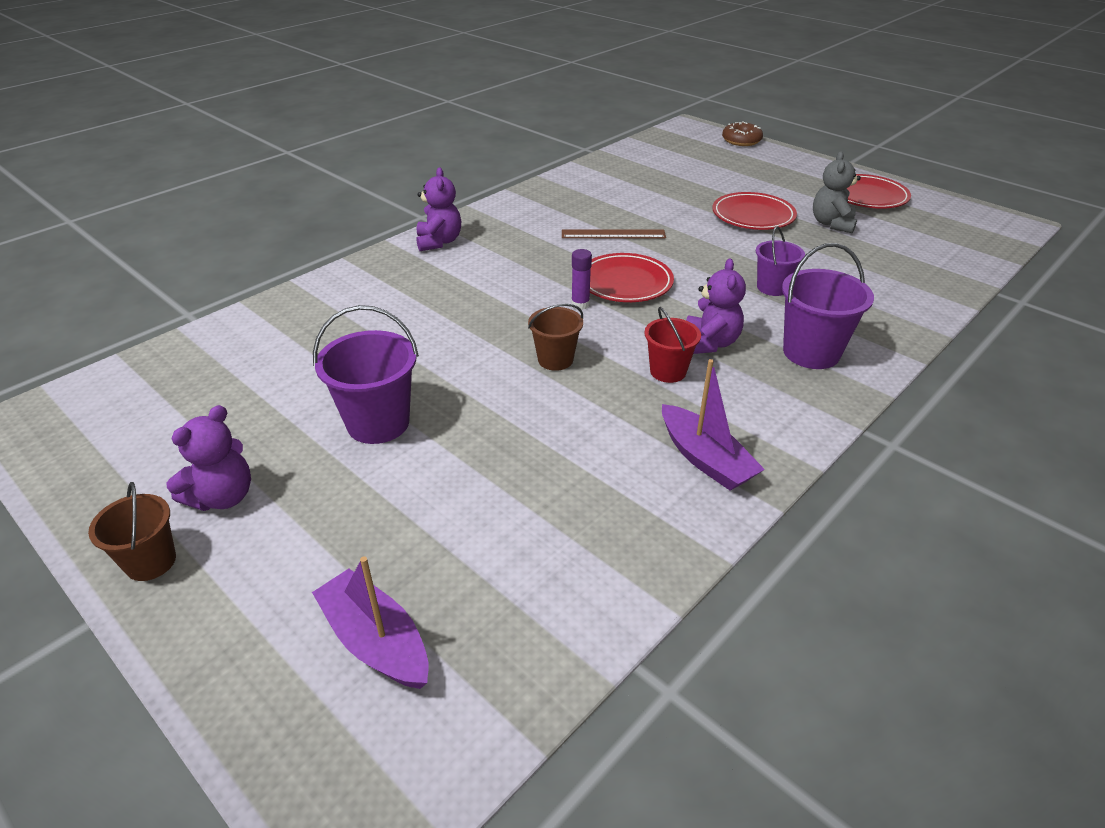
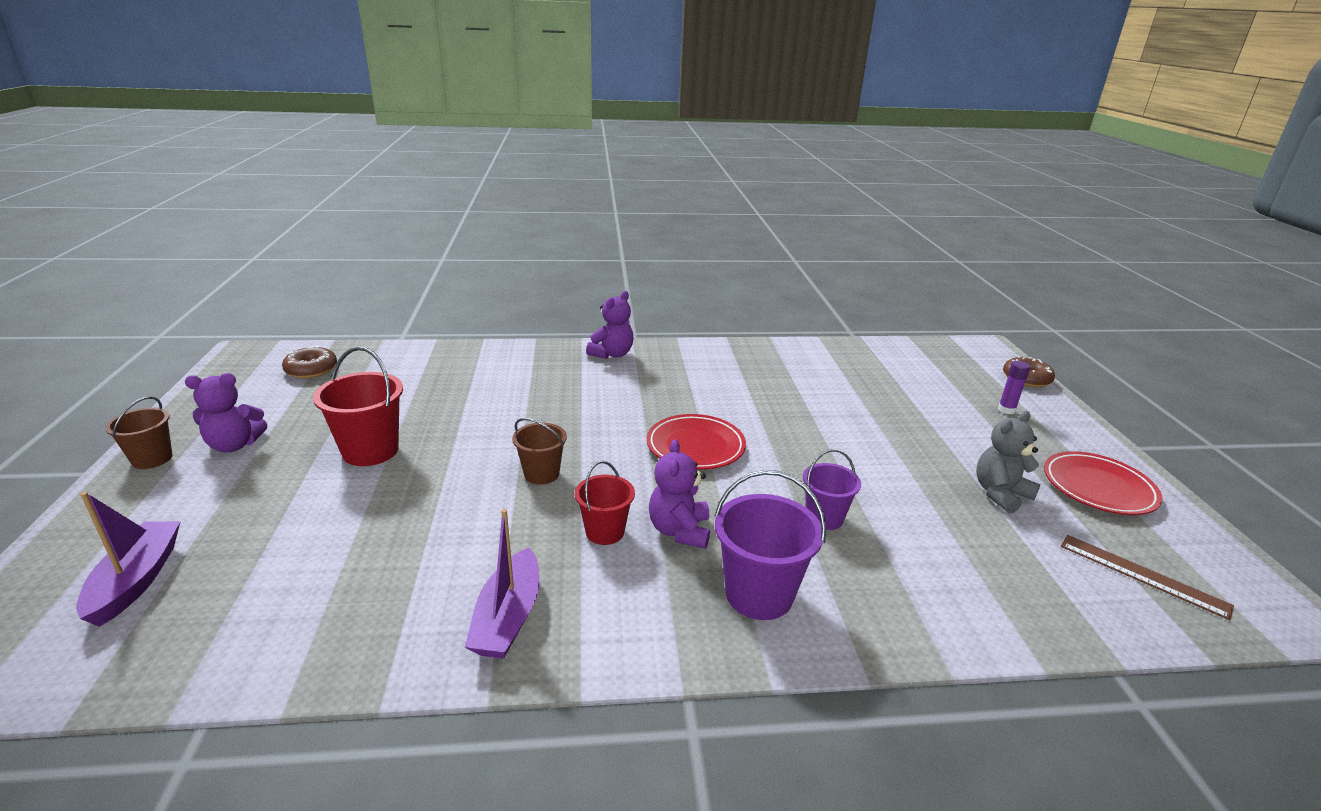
camera: 40 degrees right, 10 degrees down
(154, 393) = (311, 370): none -> brown donut
(378, 423) = (370, 451): purple bucket -> red bucket
(580, 304) = (631, 444): purple glue stick -> purple glue stick (1006, 410)
(613, 234) = (752, 405): brown ruler -> brown ruler (1142, 575)
(710, 343) = (679, 531): purple teddy bear -> purple teddy bear turned 135 degrees clockwise
(753, 216) = (918, 448): red plate -> none

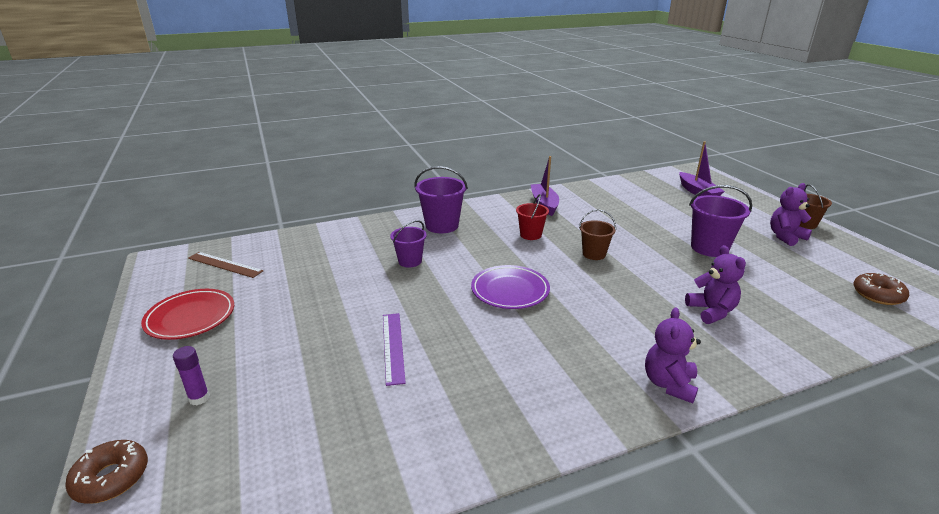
camera: 165 degrees right, 0 degrees up
(370, 451) = (709, 248): red bucket -> purple bucket
(679, 531) = (492, 241): purple teddy bear -> purple teddy bear (711, 311)
(695, 446) = (510, 290): red plate -> purple plate
(840, 416) = (393, 347): none -> purple ruler
(1000, 494) = (279, 297): grey teddy bear -> none

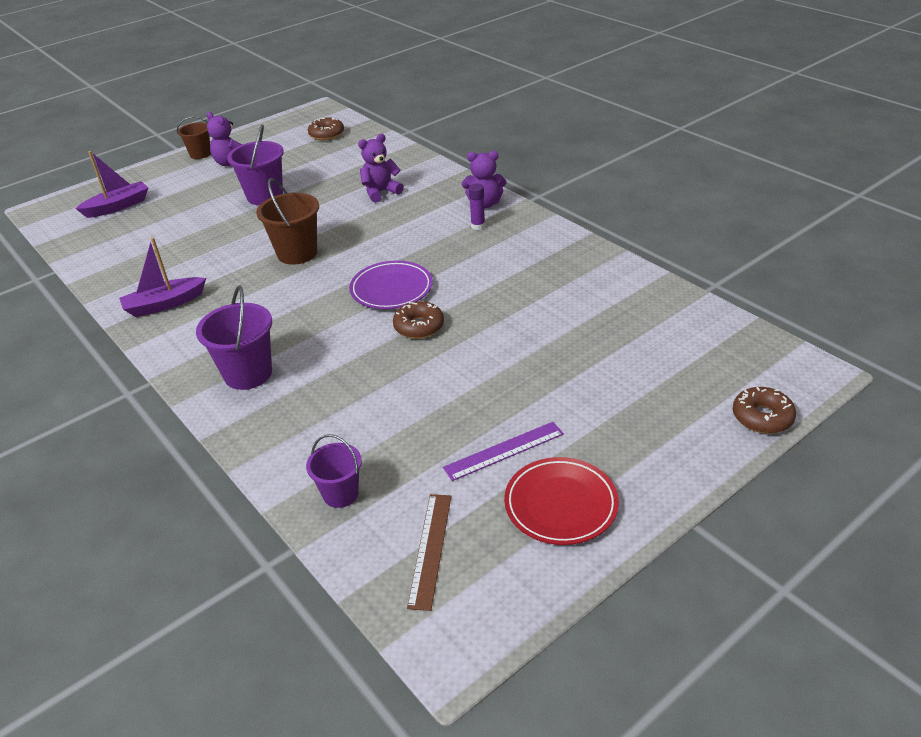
camera: 105 degrees left, 10 degrees up
(199, 398) = (659, 418): purple glue stick -> purple glue stick (478, 226)
(393, 347) = (519, 332): purple ruler -> purple ruler (504, 451)
(410, 261) = (355, 371): purple bucket -> purple bucket (340, 494)
(444, 295) = (419, 326): none -> brown donut
(530, 235) = (260, 299): red bucket -> none
(594, 254) = (297, 253): brown bucket -> brown bucket, size x1.59

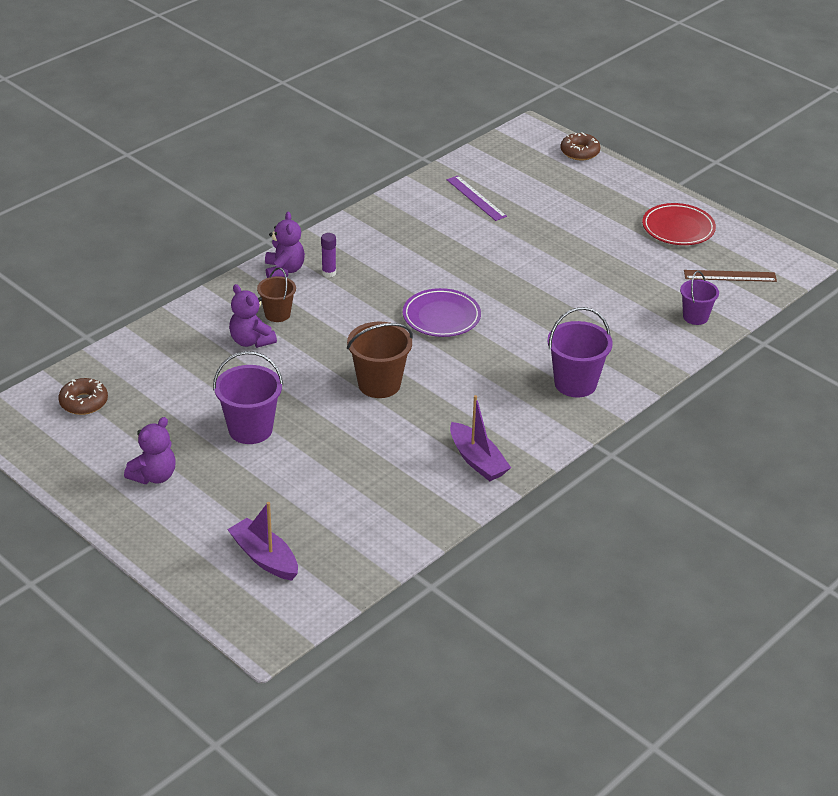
camera: 100 degrees left, 0 degrees up
(200, 154) = (120, 513): brown bucket -> brown bucket (277, 314)
(419, 326) = (497, 297): brown donut -> none
(504, 451) = (636, 250): purple ruler -> purple ruler (476, 198)

